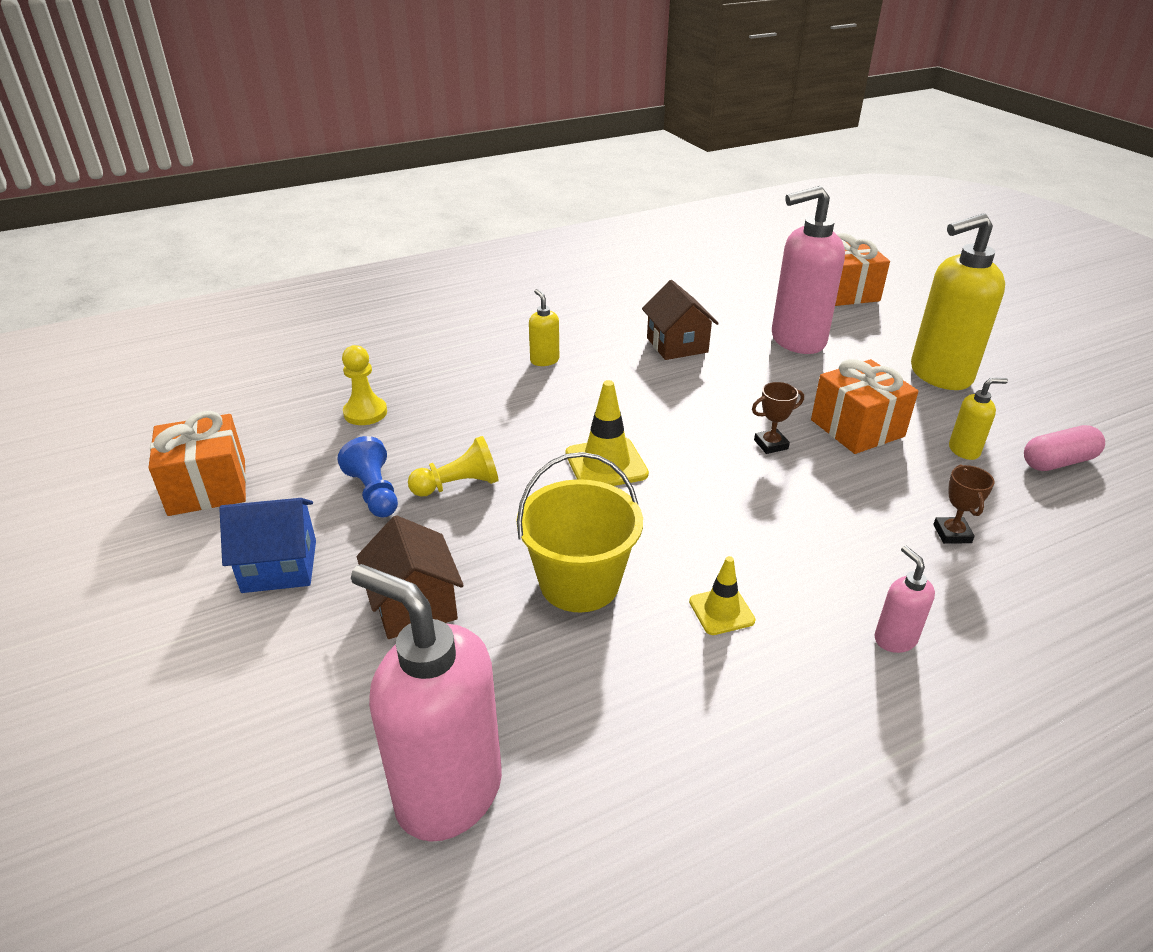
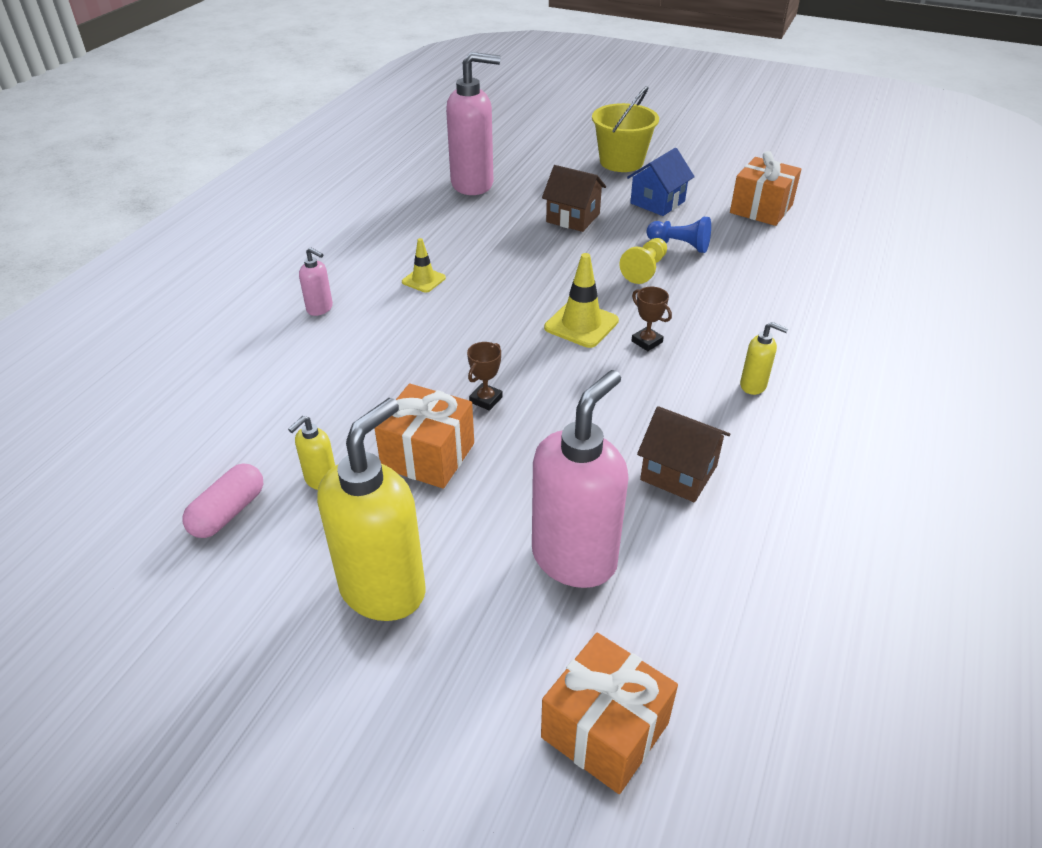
camera: 140 degrees right, 5 degrees up
(365, 413) = (779, 279): yellow pawn -> none
(579, 583) = (510, 259): yellow bucket -> yellow bucket (621, 162)
(952, 534) = (307, 390): brown trophy -> brown trophy (647, 342)

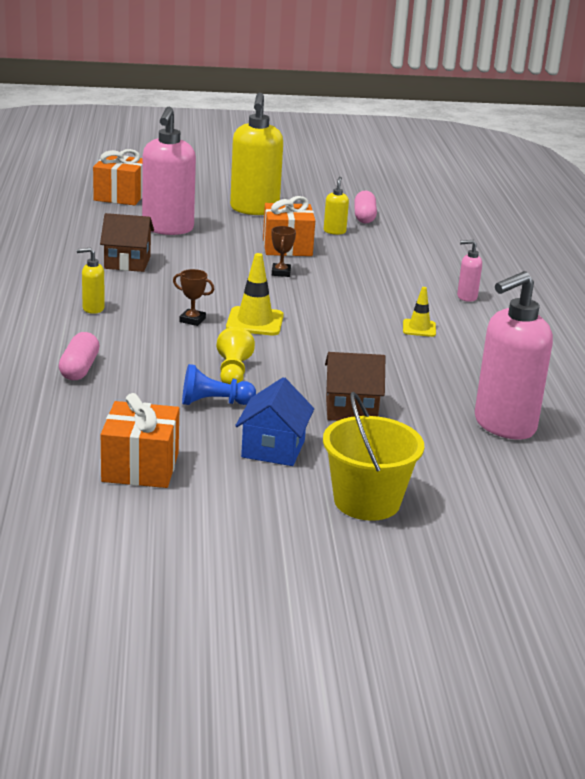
camera: 150 degrees right, 15 degrees down
(787, 303) = (79, 369): none -> pink capsule

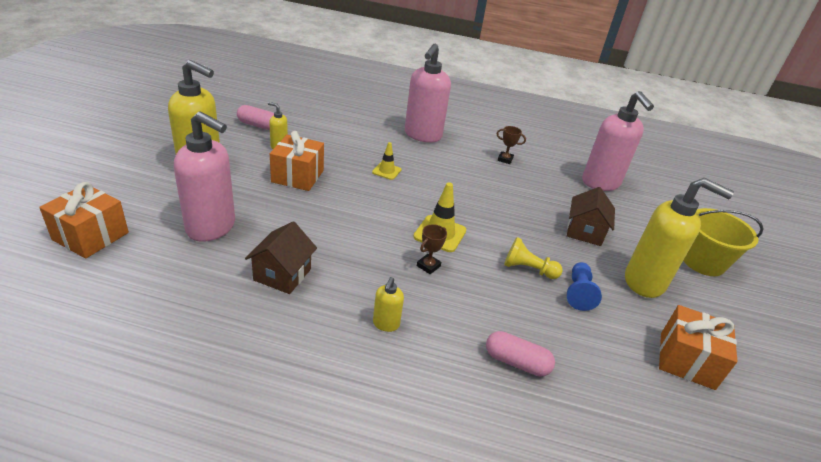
camera: 75 degrees left, 10 degrees up
(273, 449) = (645, 282): blue house -> yellow soap dispenser
(281, 273) = (349, 194): brown trophy -> brown trophy (505, 159)
(419, 328) = (466, 168): yellow traffic cone -> yellow traffic cone (386, 171)
(466, 297) = (422, 135): pink soap dispenser -> pink soap dispenser, size x2.22

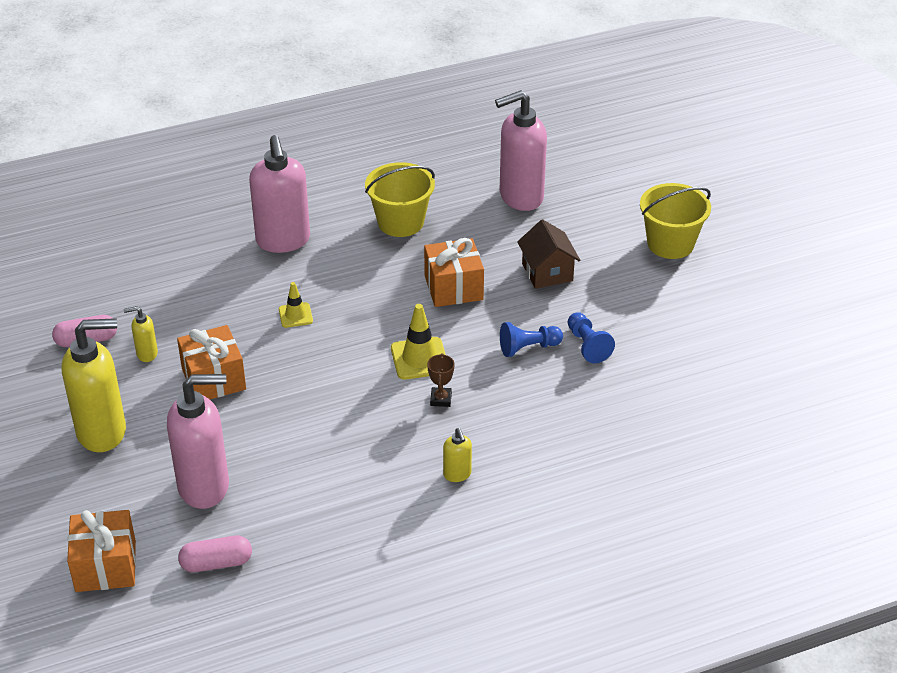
camera: 30 degrees left, 5 degrees up
(282, 274) = (325, 488): brown house -> none
(505, 159) = (400, 222): brown trophy -> yellow bucket
(516, 362) = (584, 440): pink capsule -> pink capsule (216, 563)
(528, 269) = (528, 348): yellow pawn -> blue pawn
(600, 183) = (520, 197): pink soap dispenser -> pink soap dispenser turned 120 degrees clockwise
(645, 282) = (635, 299): yellow soap dispenser -> none
(686, 360) = (708, 357): orange gift -> orange gift (453, 288)

